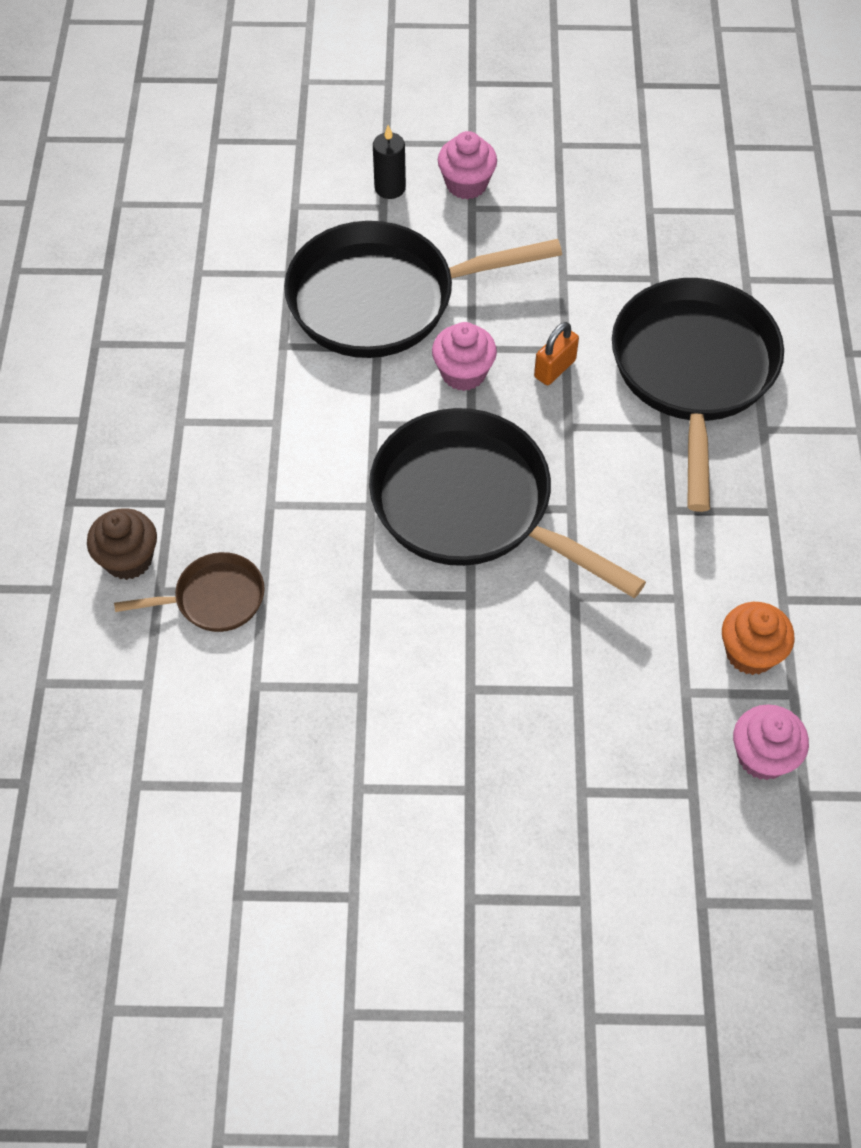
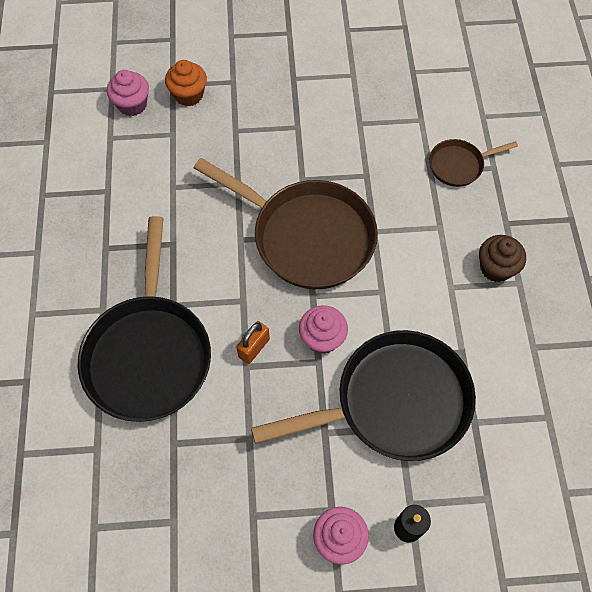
camera: 175 degrees right, 5 degrees up
(128, 559) = (519, 185): brown cupcake -> brown cupcake (496, 268)
(471, 505) = (307, 236): black pan -> brown pan
(750, 653) = (132, 158): orange cupcake -> orange cupcake (188, 95)

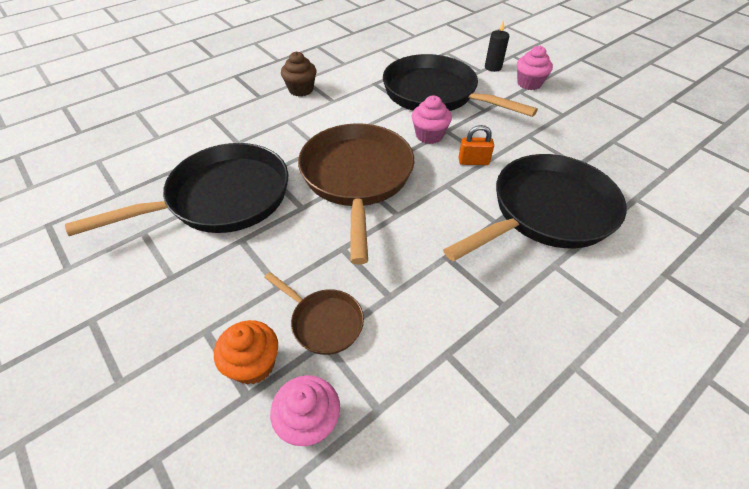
camera: 125 degrees left, 15 degrees down
(355, 132) = (222, 198): none -> black pan
(459, 165) = (220, 131): brown pan -> brown pan (324, 322)

